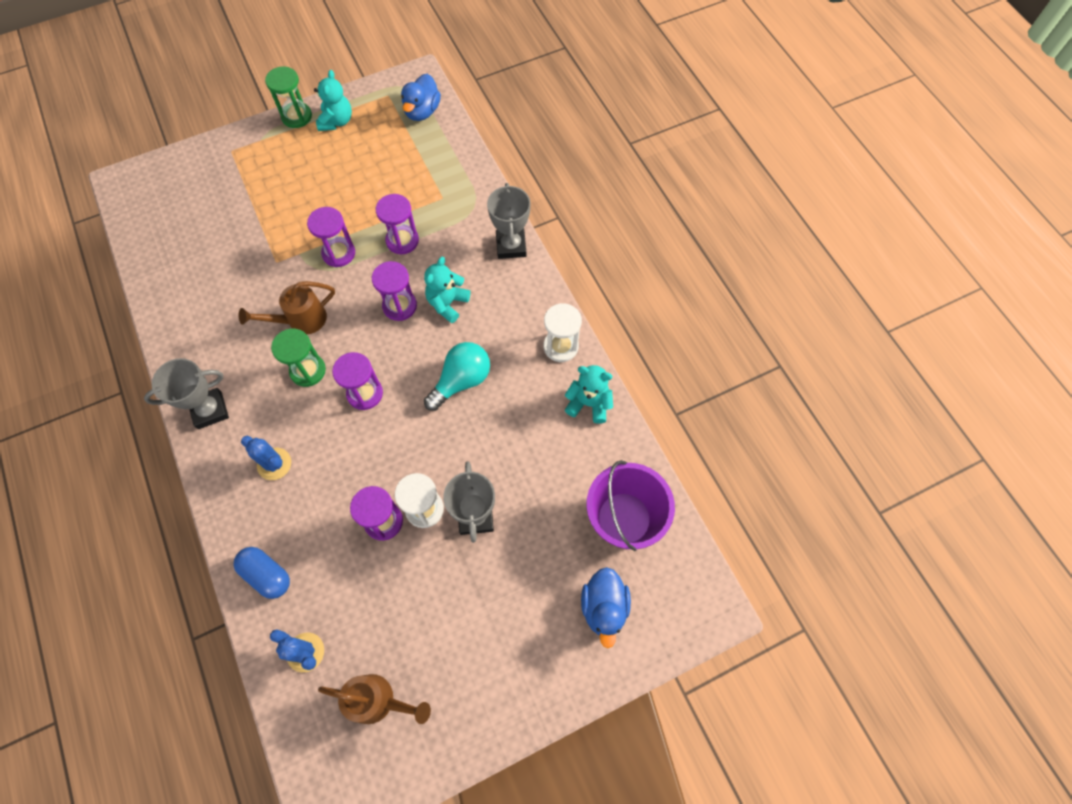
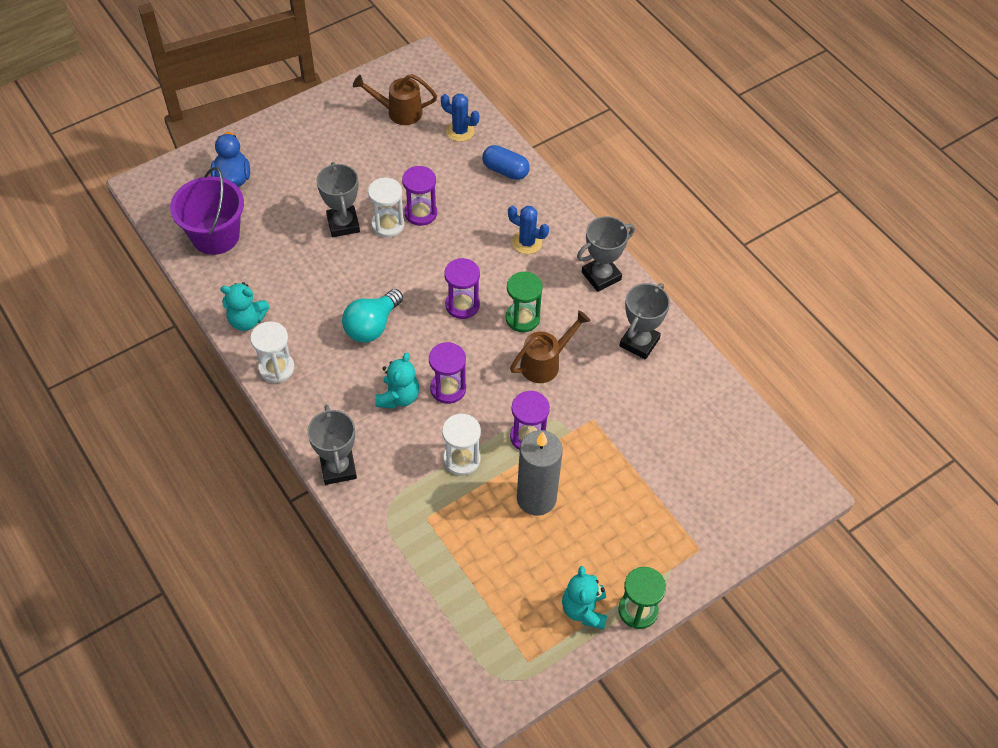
camera: 170 degrees right, 10 degrees down
(202, 330) = (639, 342): none -> grey trophy
(347, 202) = (536, 498): none -> grey candle
(402, 241) = (461, 459): purple hourglass -> white hourglass
(422, 111) = (476, 640): blue duck -> none

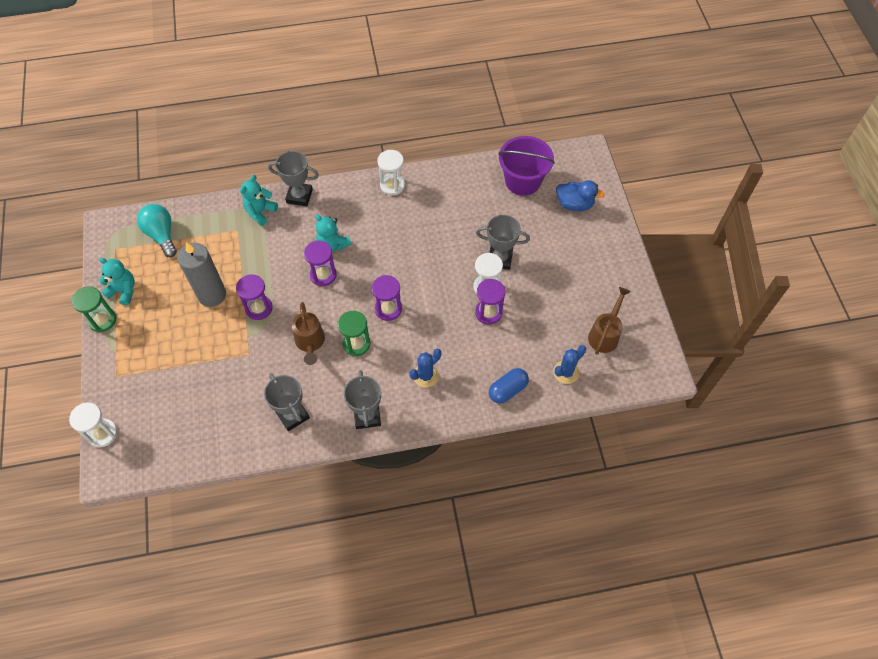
camera: 115 degrees right, 5 degrees up
(247, 320) = (439, 180): turquoise teddy bear -> turquoise teddy bear (260, 212)
(372, 326) = (398, 248): turquoise light bulb -> turquoise light bulb (162, 235)
(461, 459) = (265, 263): white hourglass -> white hourglass (102, 433)

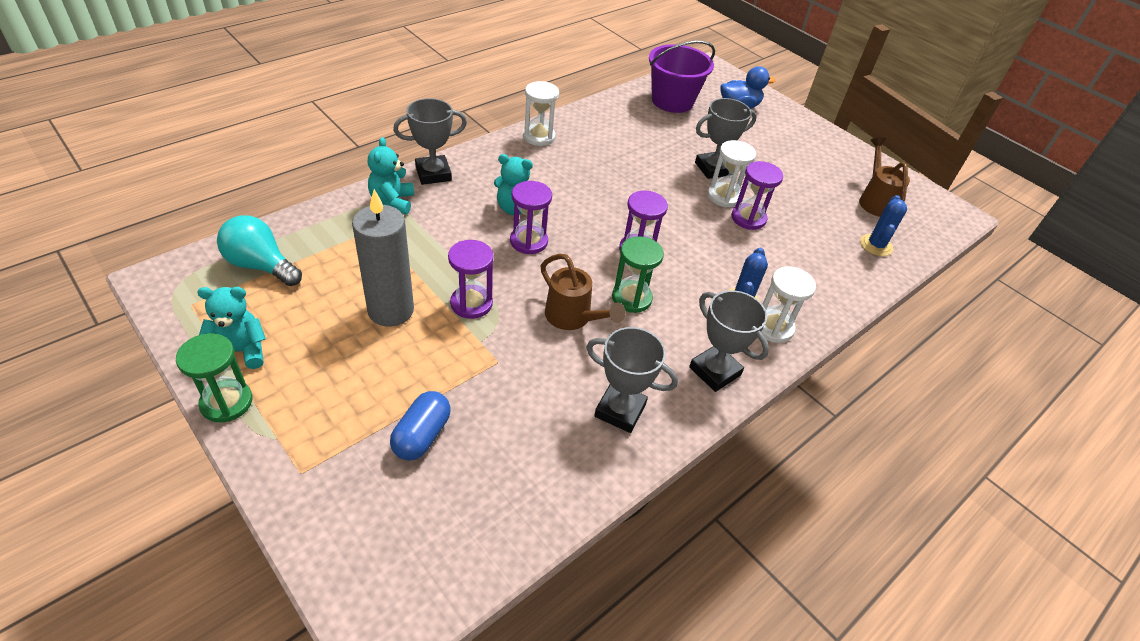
camera: 35 degrees left, 15 degrees down
(102, 433) = (332, 570): white hourglass -> white hourglass (773, 327)
(507, 390) = (839, 282): blue capsule -> blue capsule (422, 435)

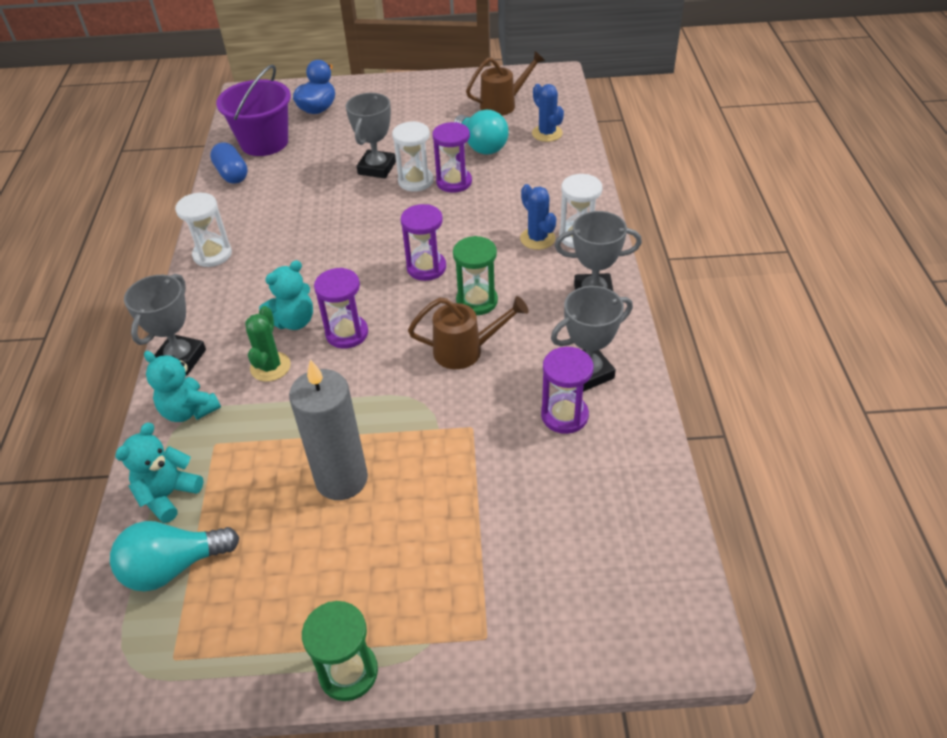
camera: 45 degrees left, 0 degrees up
(240, 351) = (287, 633): turquoise teddy bear -> turquoise teddy bear (168, 495)
(422, 435) = (513, 522): blue capsule -> blue capsule (232, 174)
(463, 219) = (270, 367): none -> green cactus
(471, 303) = (387, 413): purple hourglass -> purple hourglass (564, 415)
(809, 213) = (481, 146): none -> turquoise light bulb
(875, 201) = (503, 105): brown watering can -> brown watering can turned 120 degrees clockwise

